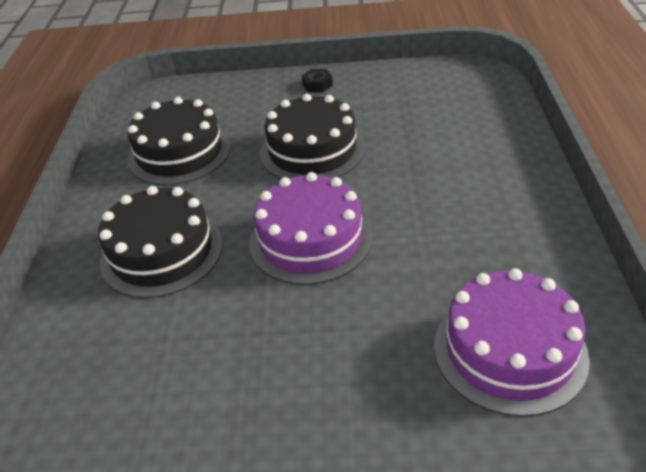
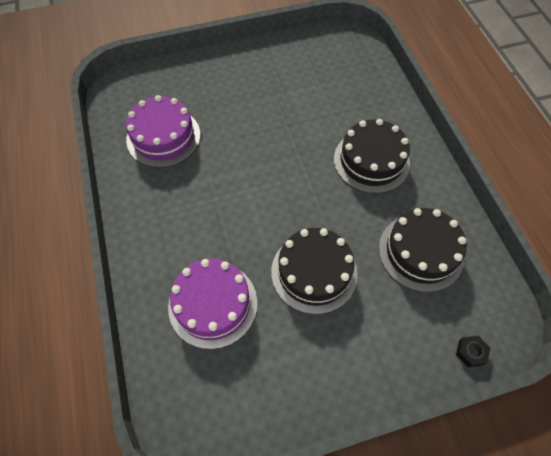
camera: 160 degrees right, 20 degrees up
(310, 239) = (284, 185): purple cake -> purple cake (213, 304)
(317, 85) = (347, 378): black nut -> black nut (471, 352)

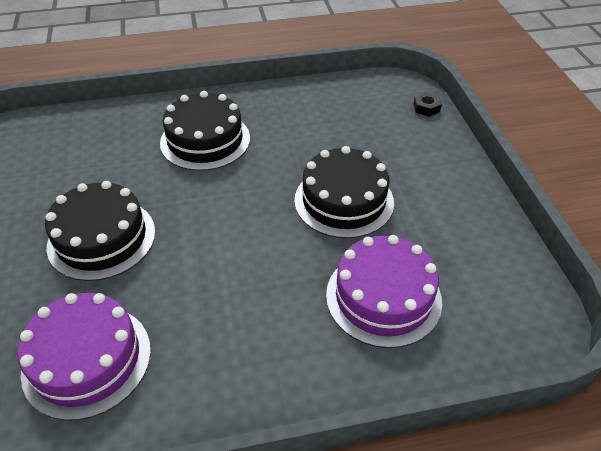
camera: 85 degrees left, 15 degrees down
(421, 252) = (325, 121): black cake -> black cake (101, 238)

